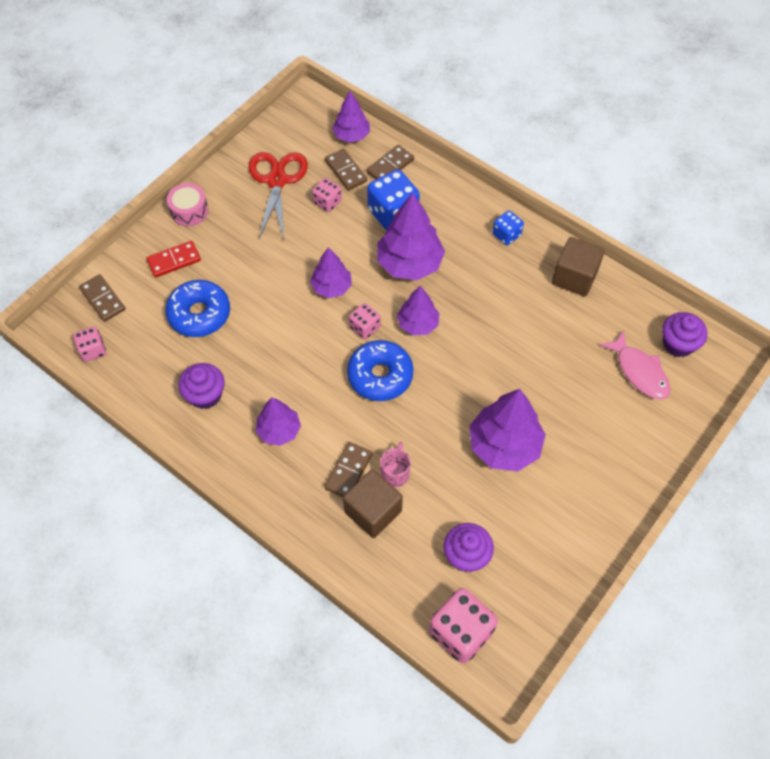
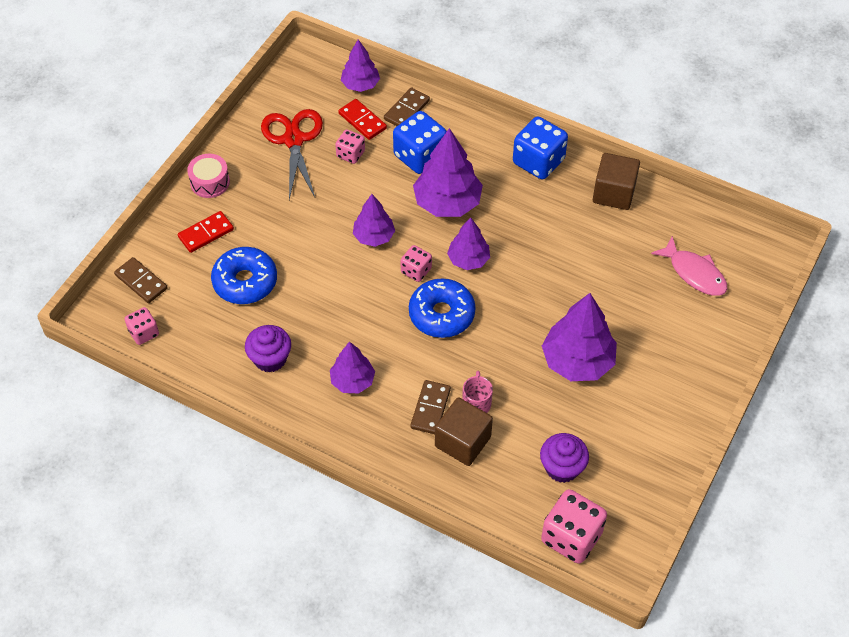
camera: 10 degrees left, 5 degrees down
(345, 171) = (362, 121): brown domino -> red domino
(506, 235) = (538, 161): blue dice -> blue dice, size x1.79
(678, 344) = (726, 242): purple cupcake -> none

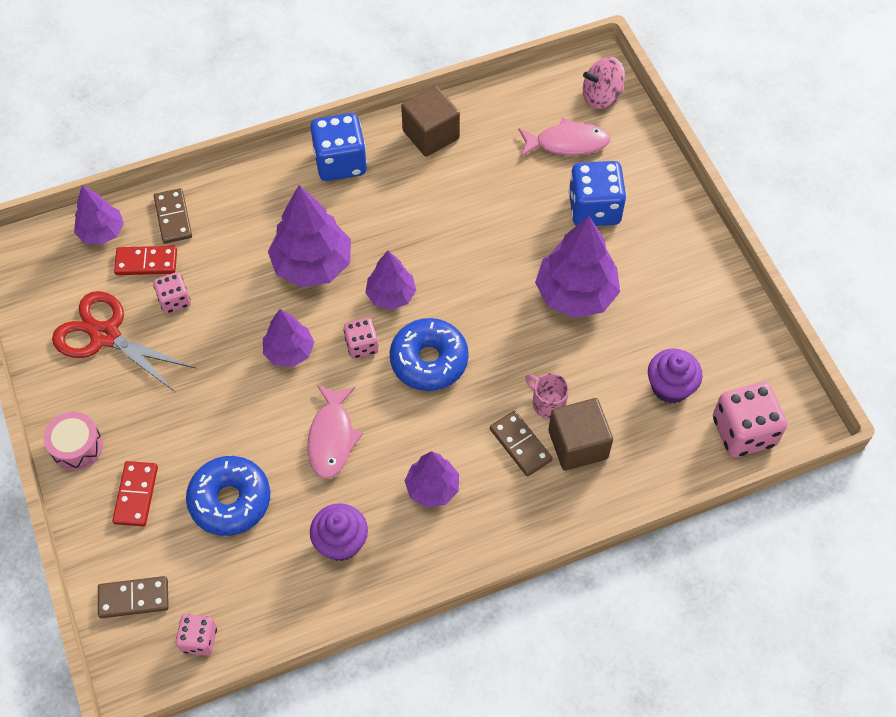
camera: 50 degrees left, 5 degrees up
(336, 302) = (332, 438): none -> pink fish
(420, 156) = (237, 247): blue dice -> blue dice (594, 209)
(756, 266) = (601, 96): none -> pink spinning top

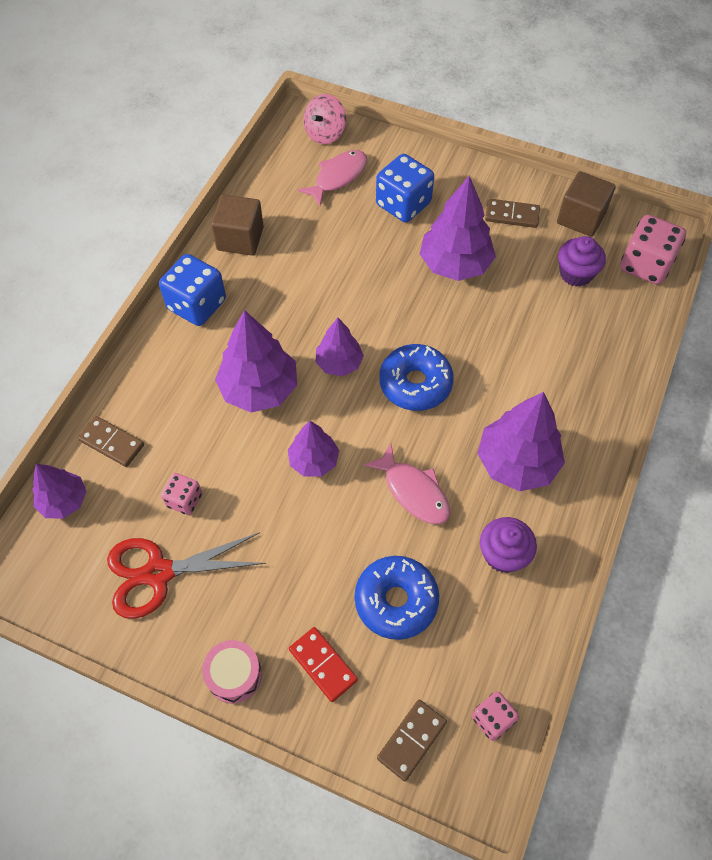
camera: 45 degrees left, 0 degrees up
(146, 262) = (128, 492): red domino -> none
(362, 345) = (359, 413): pink dice -> none
(432, 488) = (516, 463): purple tree -> purple tree, size x1.66
(520, 444) = (535, 385): brown domino -> brown domino (512, 215)
(547, 403) = (520, 345): pink mug -> none
(578, 444) = (567, 354): brown cube -> brown cube (581, 218)

